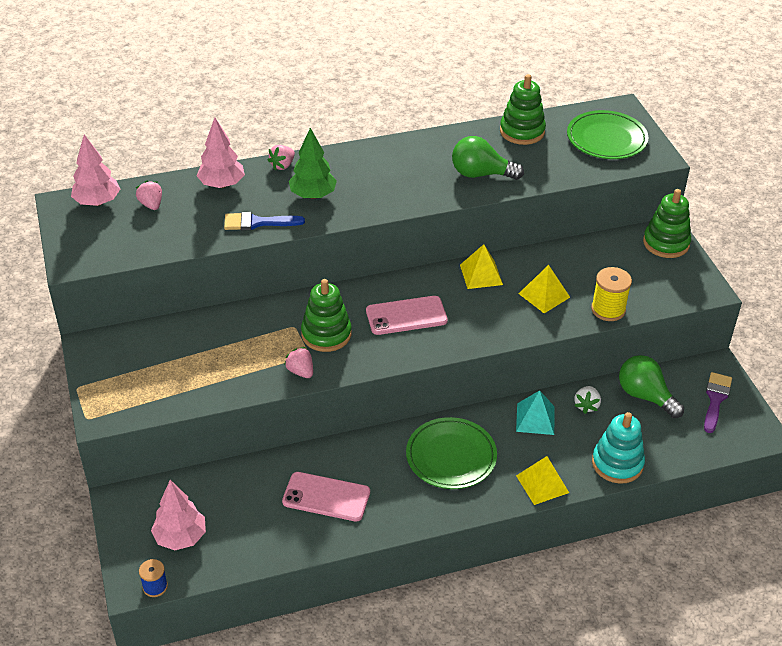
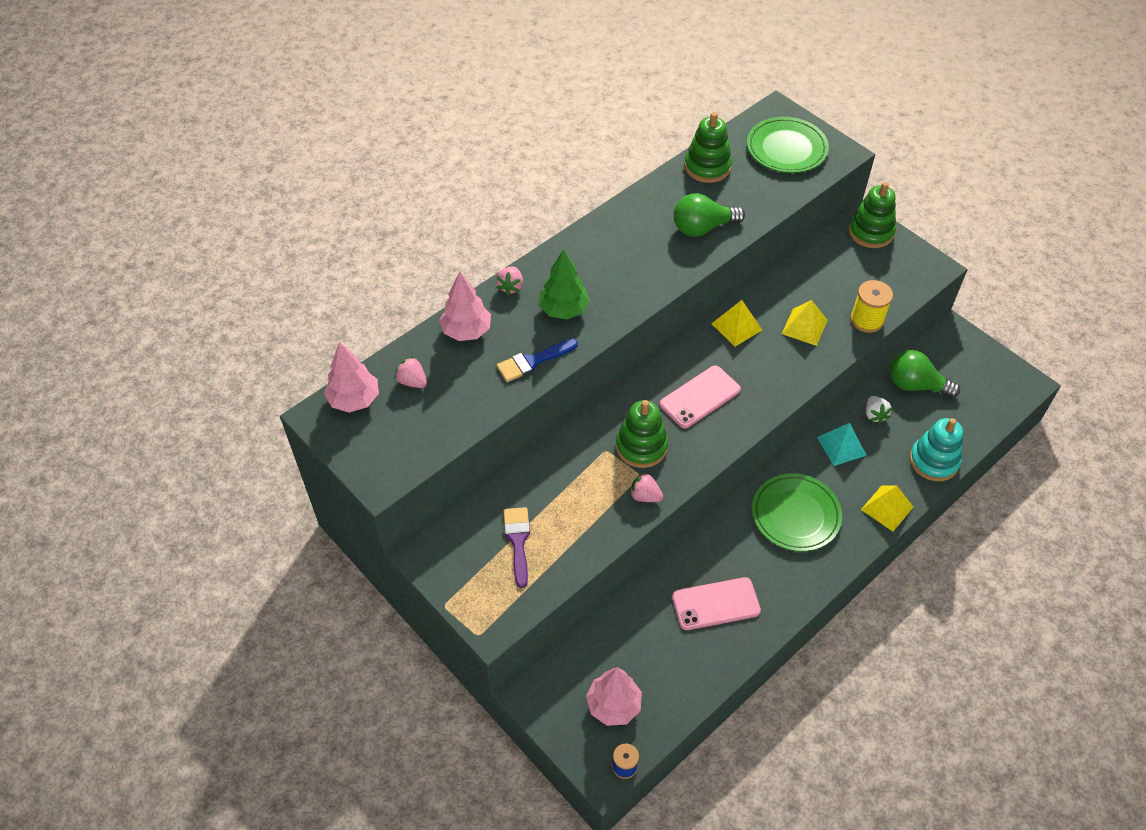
camera: 25 degrees left, 10 degrees up
(715, 399) = (972, 365): purple brush -> purple brush (518, 541)

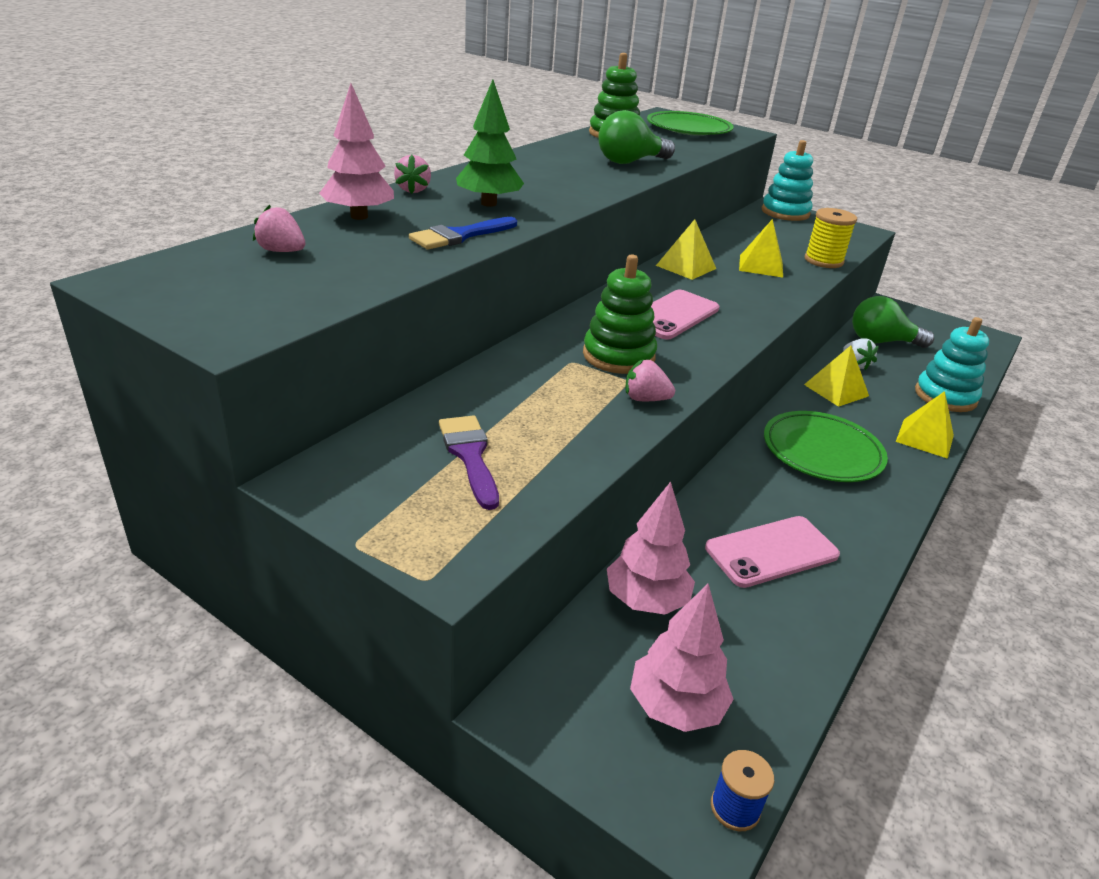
camera: 15 degrees left, 20 degrees down
(354, 400) = (186, 266): pink tree -> pink tree (646, 600)
(841, 446) = (836, 390): turquoise pyramid -> yellow pyramid
(871, 232) = (785, 212): green stacking toy -> turquoise stacking toy

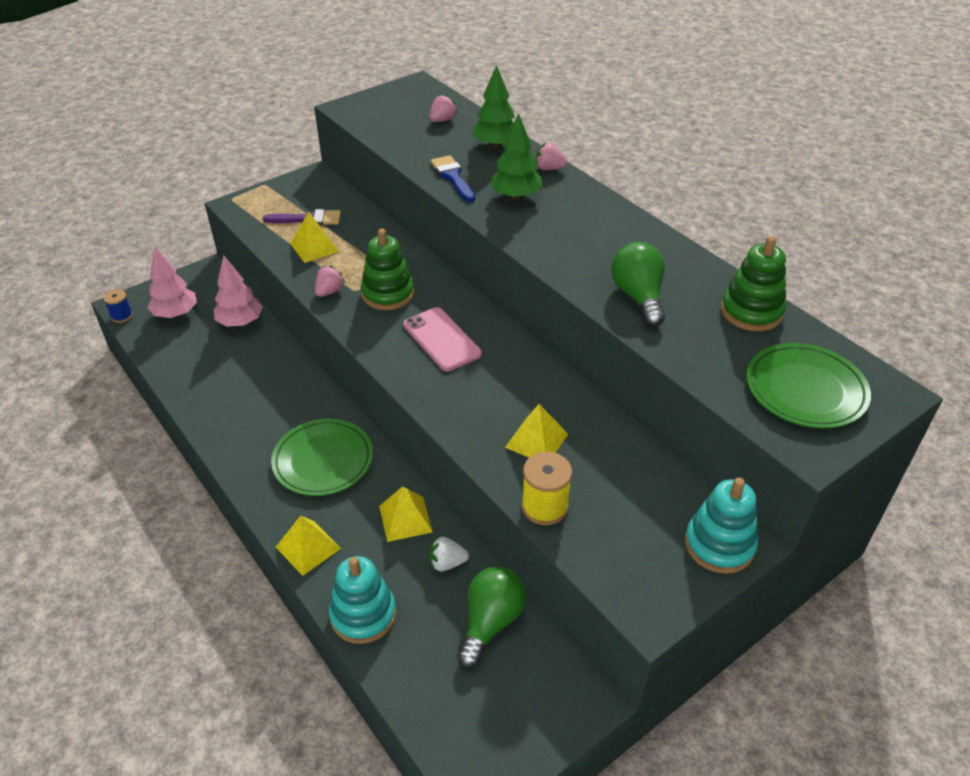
camera: 110 degrees right, 10 degrees up
(359, 216) = (495, 145): pink tree -> green tree
(686, 267) = (540, 379): yellow pyramid -> yellow pyramid (314, 247)
(771, 551) = (243, 385): pink phone -> none

